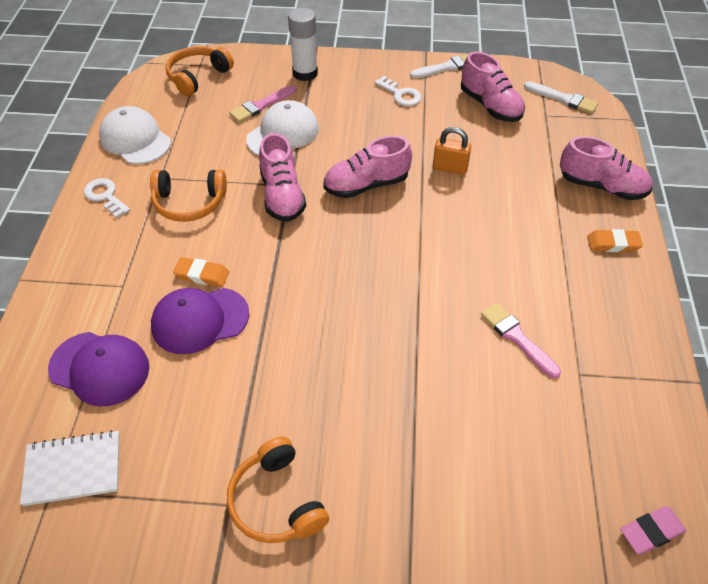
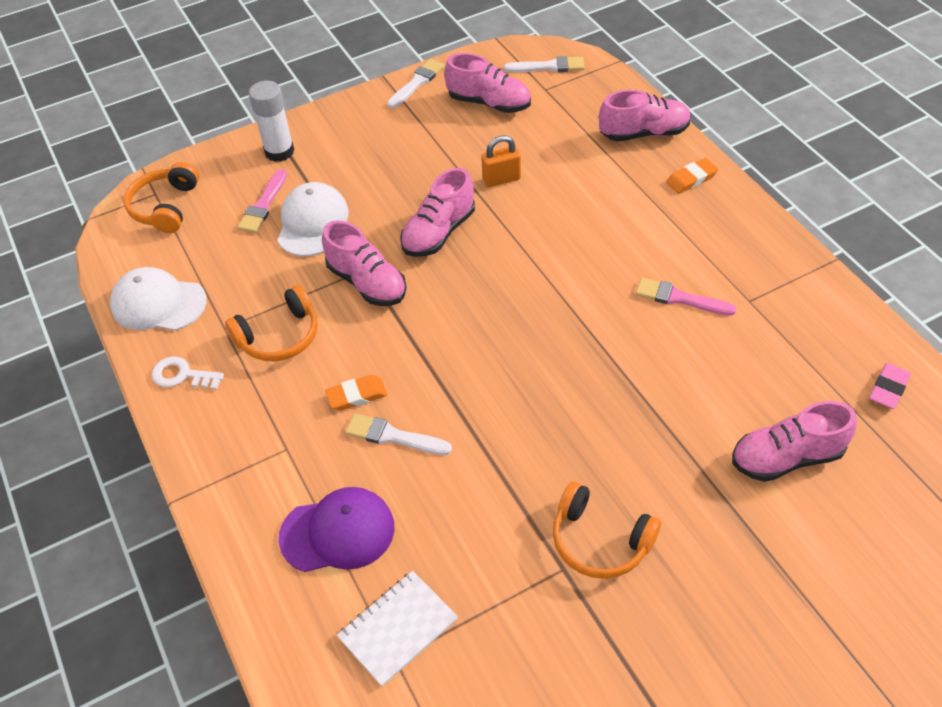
camera: 30 degrees left, 0 degrees up
(200, 320) = (393, 436): purple cap -> white brush
(401, 94) = (395, 130): white key -> none
(497, 534) = (786, 457): none -> pink shoe

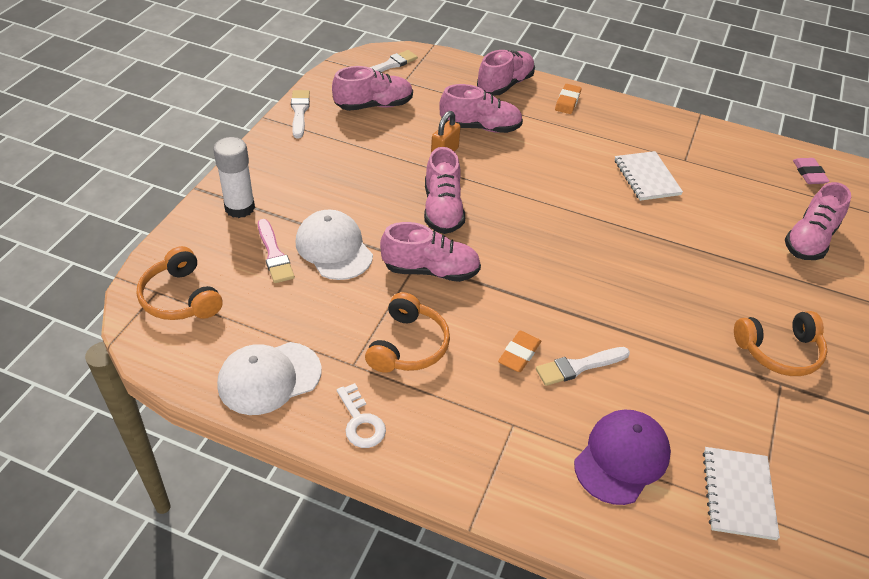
camera: 45 degrees left, 5 degrees down
(182, 375) = (361, 422): white key -> white key turned 90 degrees counterclockwise
(566, 168) = (480, 127): none -> pink shoe
(680, 298) = (646, 177): pink brush -> white notebook

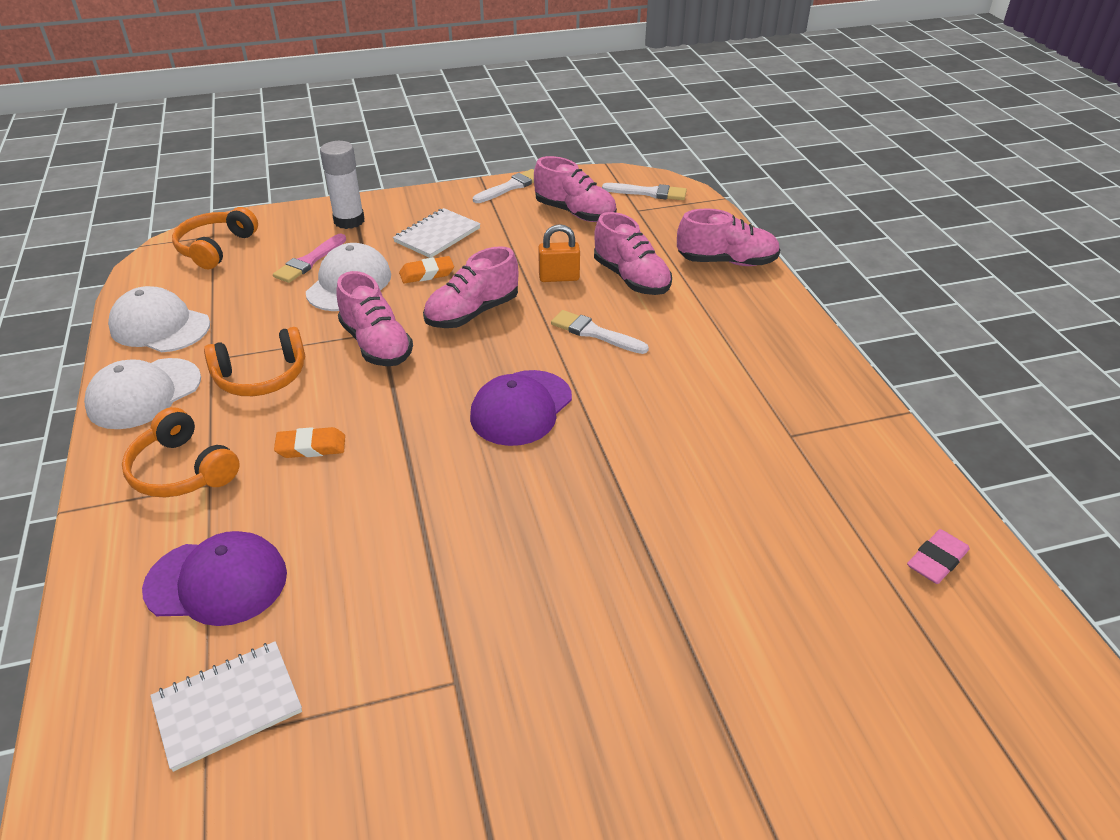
camera: 55 degrees right, 5 degrees down
(361, 422) = (144, 394): white key -> white cap
(567, 101) = (764, 309): orange eraser -> orange eraser (427, 273)
(568, 241) = (521, 408): none -> purple cap
(579, 366) = (329, 495): white brush -> white brush (595, 333)
(646, 177) = (710, 418): white notebook -> white notebook (437, 235)
(779, 351) = (515, 658): orange headphones -> orange headphones (182, 470)
(809, 240) = (783, 612): pink shoe -> none

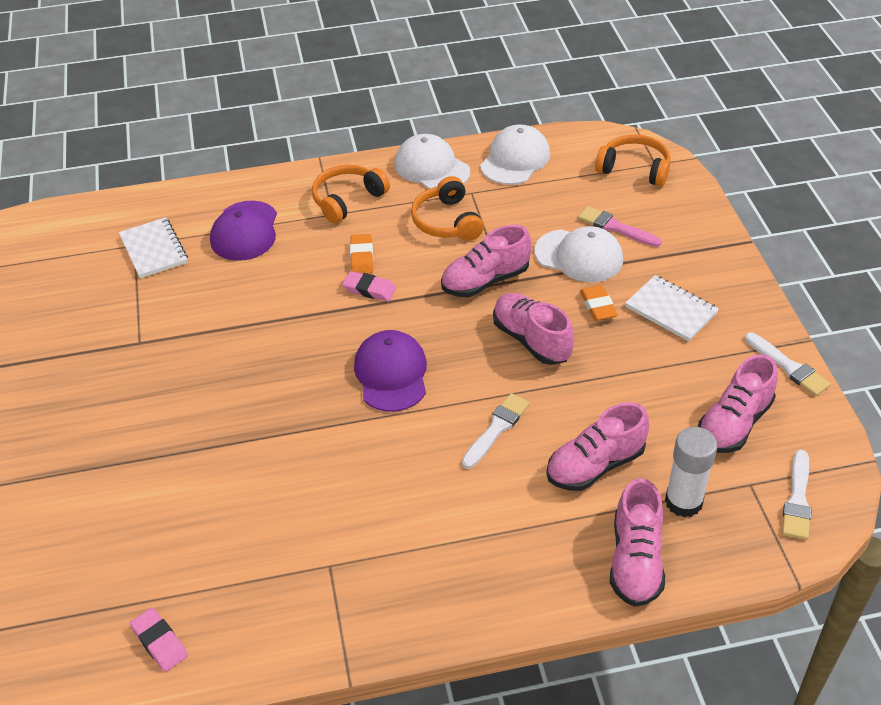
camera: 95 degrees right, 5 degrees up
(349, 221) = (692, 245): white glue stick -> white glue stick (683, 502)
(375, 435) = (369, 289): none -> pink eraser
(521, 408) = (391, 374): purple cap -> purple cap turned 45 degrees clockwise
(559, 277) = (594, 404): orange padlock -> none

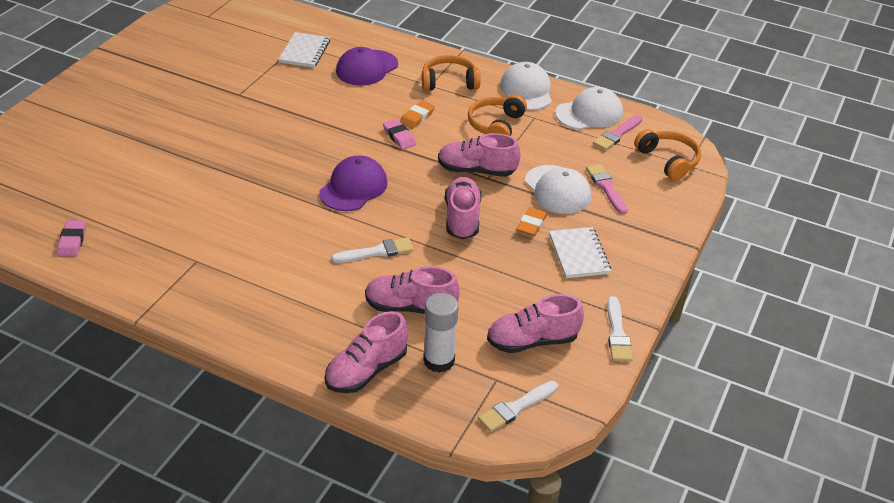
camera: 35 degrees right, 5 degrees down
(563, 167) = (617, 134): none -> pink brush

